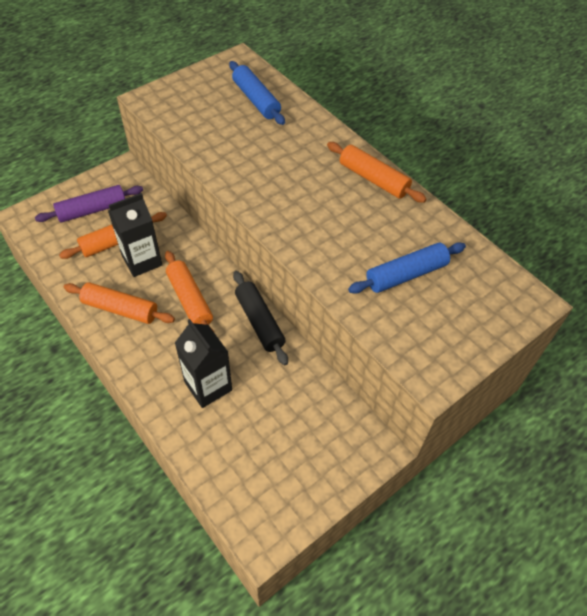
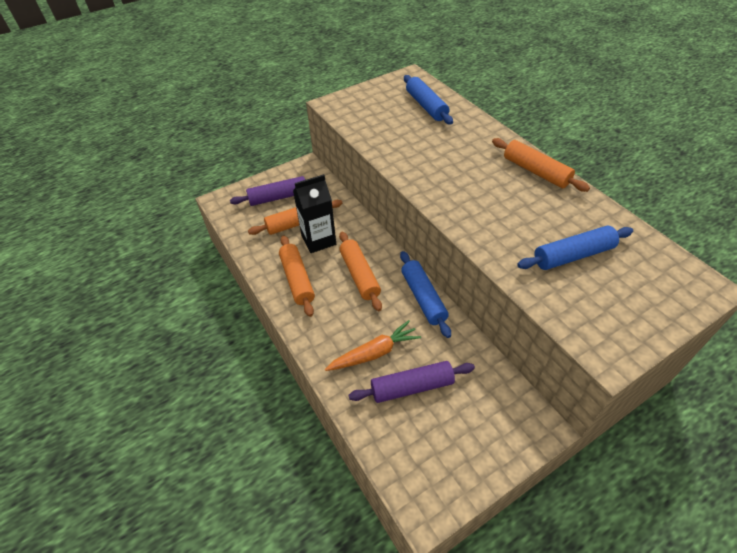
camera: 10 degrees right, 5 degrees down
(120, 309) = (297, 279): orange rolling pin -> orange rolling pin turned 45 degrees clockwise
(208, 386) = (374, 353): black carton -> orange carrot
(248, 419) = (411, 387): none -> purple rolling pin
(259, 322) = (423, 298): black rolling pin -> blue rolling pin

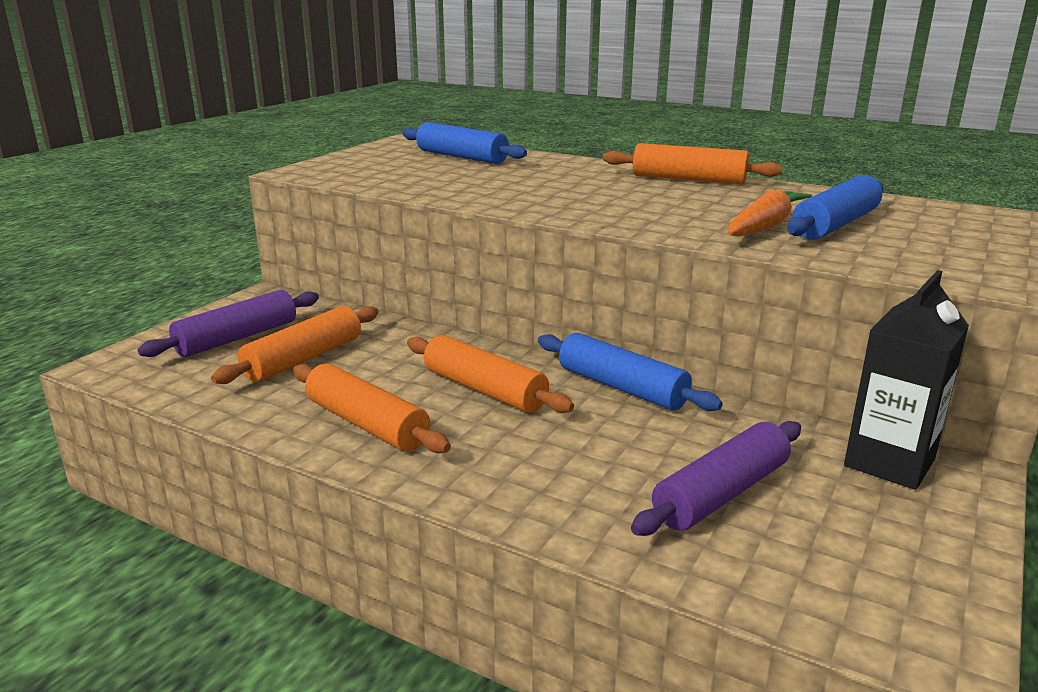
camera: 30 degrees left, 25 degrees down
(318, 240) = (365, 368): black carton -> black carton (889, 462)
(374, 353) = (609, 473): orange carrot -> orange carrot (764, 226)

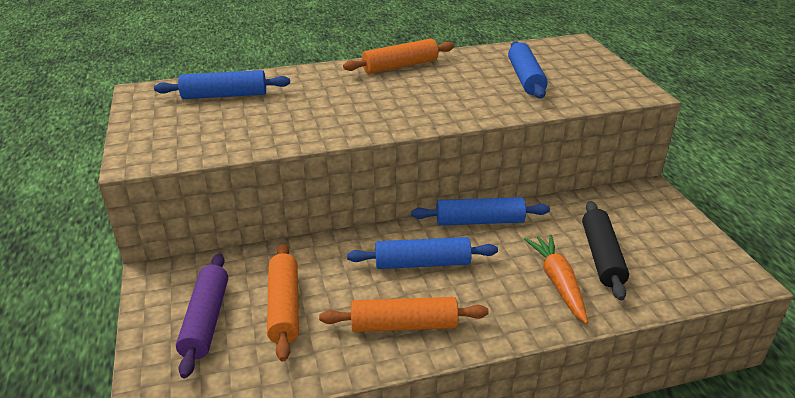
camera: 45 degrees left, 10 degrees up
(484, 389) = (422, 263): orange rolling pin -> blue rolling pin
(721, 493) = (601, 256): purple rolling pin -> black rolling pin
(764, 226) = (501, 93): orange carrot -> orange carrot (558, 283)
(889, 462) = (626, 201): black carton -> none

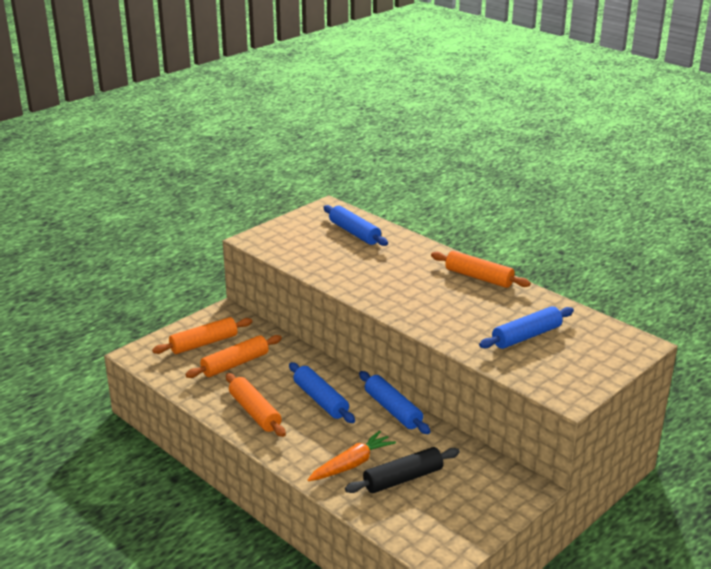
camera: 60 degrees right, 5 degrees down
(205, 320) = (204, 343): purple rolling pin -> orange rolling pin

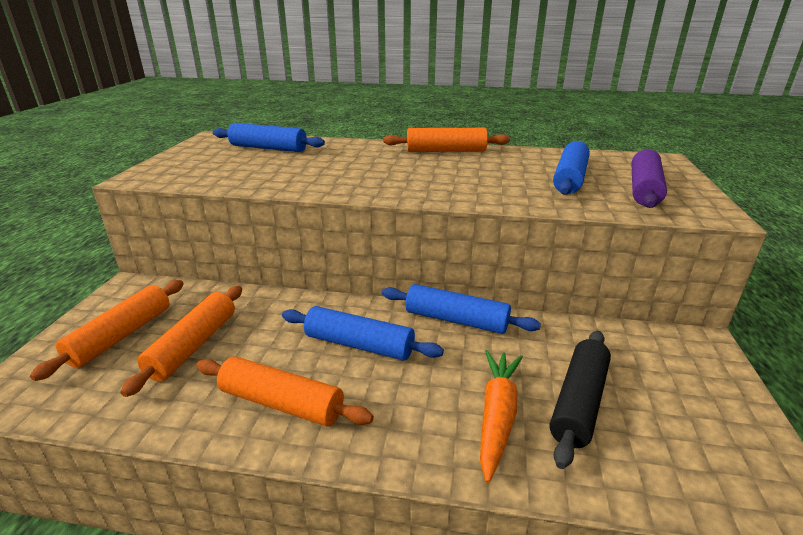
camera: 35 degrees left, 0 degrees up
(562, 364) = (643, 189): none -> purple rolling pin

